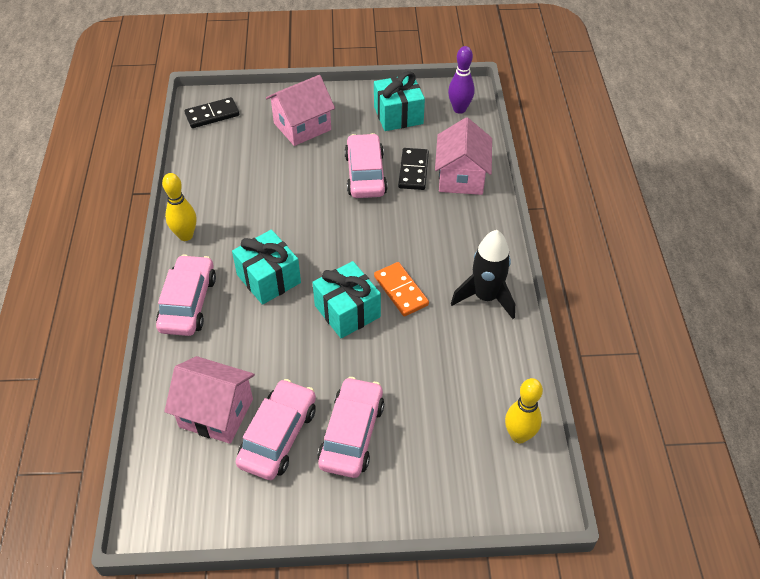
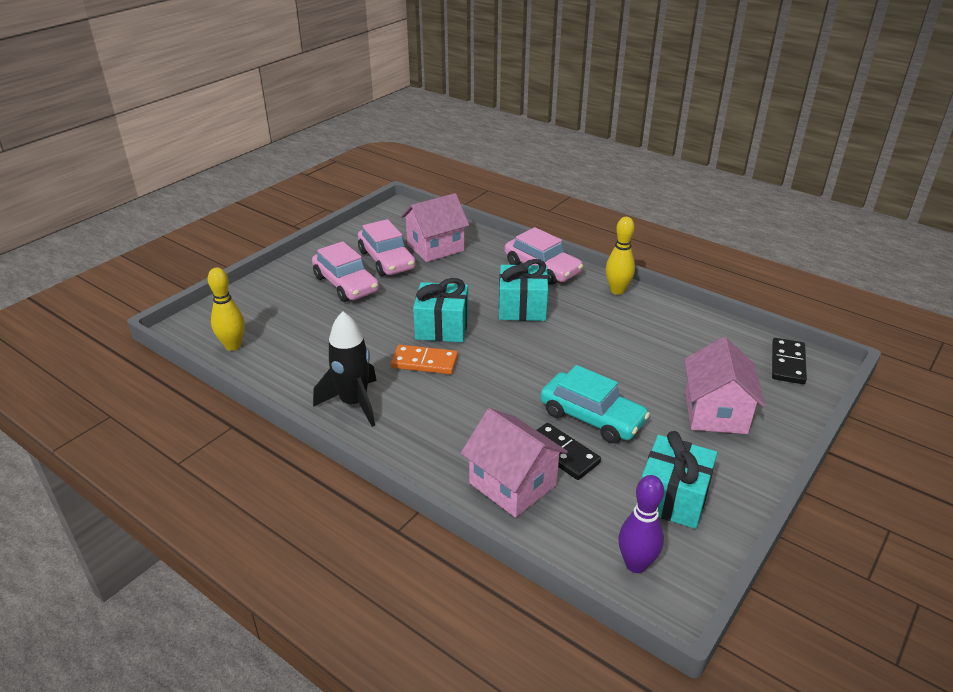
camera: 130 degrees right, 15 degrees down
(365, 174) = (592, 417): pink car -> turquoise car

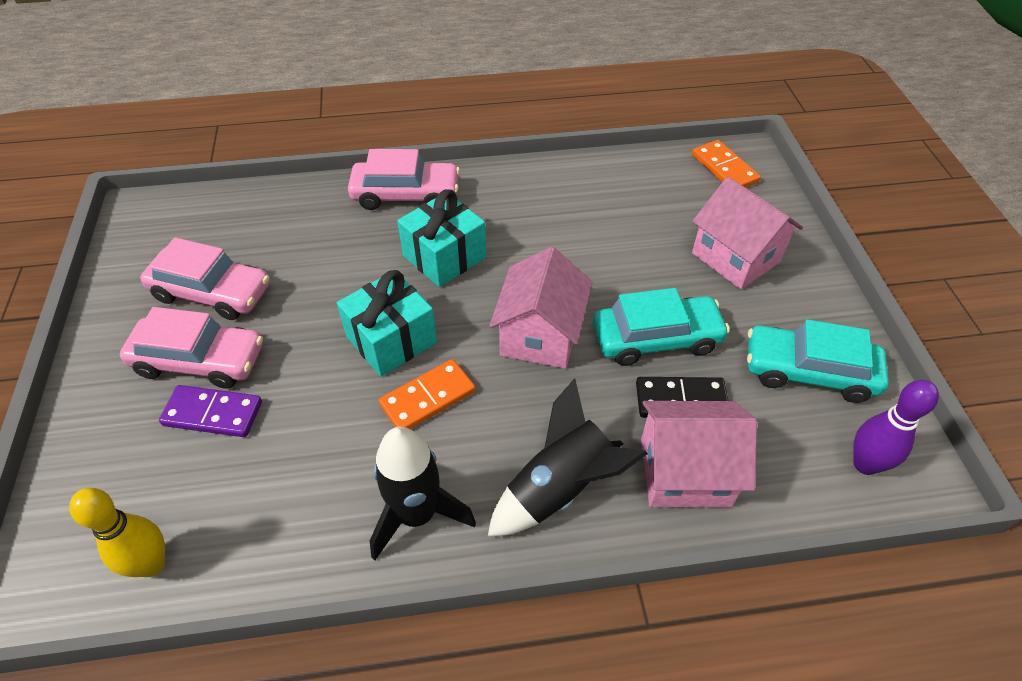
camera: 45 degrees left, 15 degrees up
(324, 308) = (213, 414): none -> purple domino
(435, 247) = (253, 238): pink house -> pink house (540, 335)
(435, 442) = (560, 488): none -> black rocket
(617, 290) = (508, 177): yellow bowling pin -> none
(672, 498) = (809, 371): turquoise gift -> turquoise car
(788, 363) = (724, 168): black domino -> orange domino

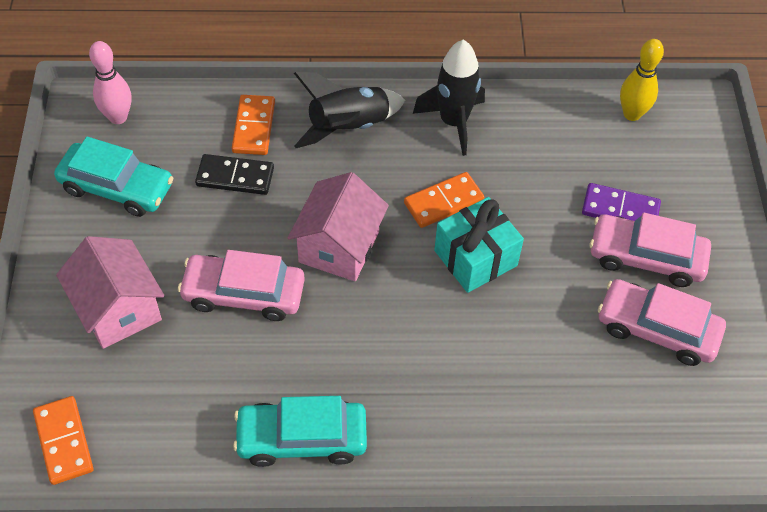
camera: 175 degrees left, 5 degrees up
(406, 195) = (464, 444): pink car -> pink car (244, 294)
(444, 256) = (422, 346): turquoise gift -> none
(656, 339) = (235, 231): turquoise car -> turquoise car (302, 438)
(684, 472) = (254, 127): pink house -> orange domino
(865, 464) = (118, 117): purple bowling pin -> pink bowling pin

